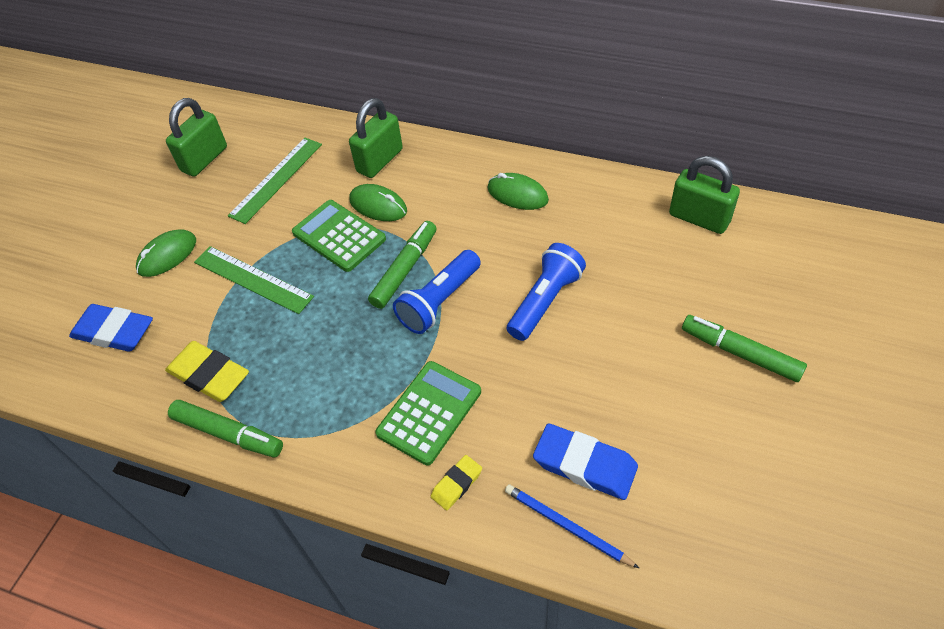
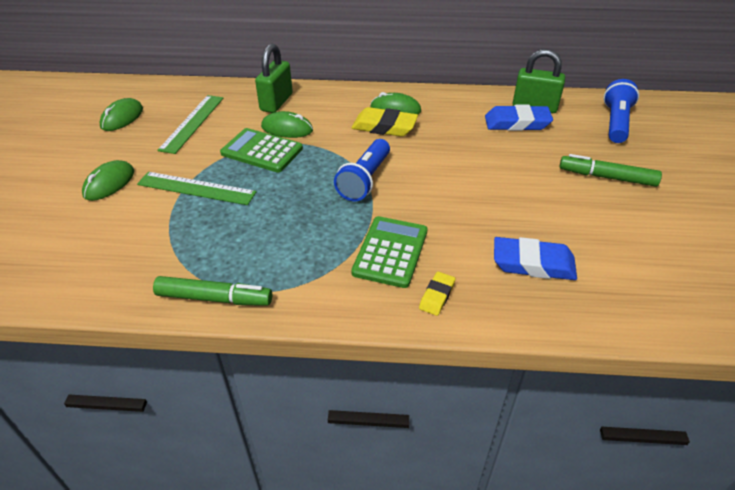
camera: 20 degrees left, 10 degrees down
(114, 332) = (74, 243): blue eraser -> blue eraser (517, 123)
(204, 159) = (122, 118): green padlock -> green mouse
(209, 375) = (180, 259): yellow eraser -> yellow eraser (384, 127)
(405, 269) = (327, 164): green marker -> none
(545, 301) = (448, 168): blue flashlight -> blue flashlight (615, 122)
(566, 526) = (540, 307): blue pencil -> none

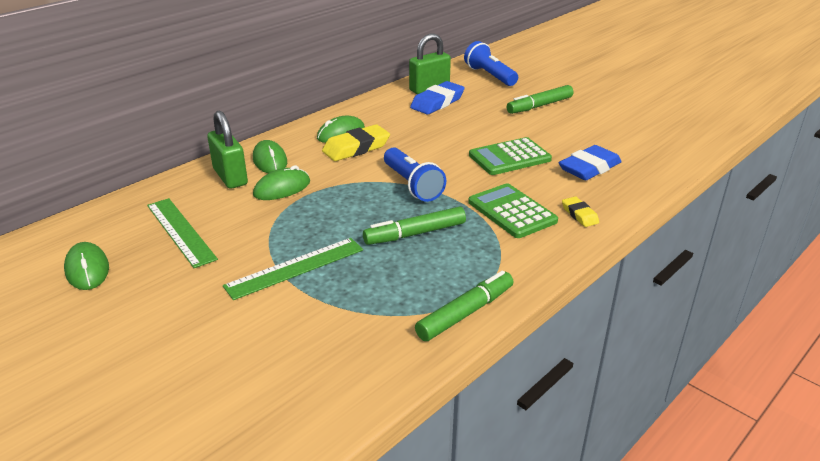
camera: 50 degrees left, 10 degrees down
(109, 183) = (201, 317): green mouse -> green mouse (270, 161)
(262, 151) = (294, 213): green calculator -> green calculator (509, 157)
(296, 217) = (415, 234): none -> green marker

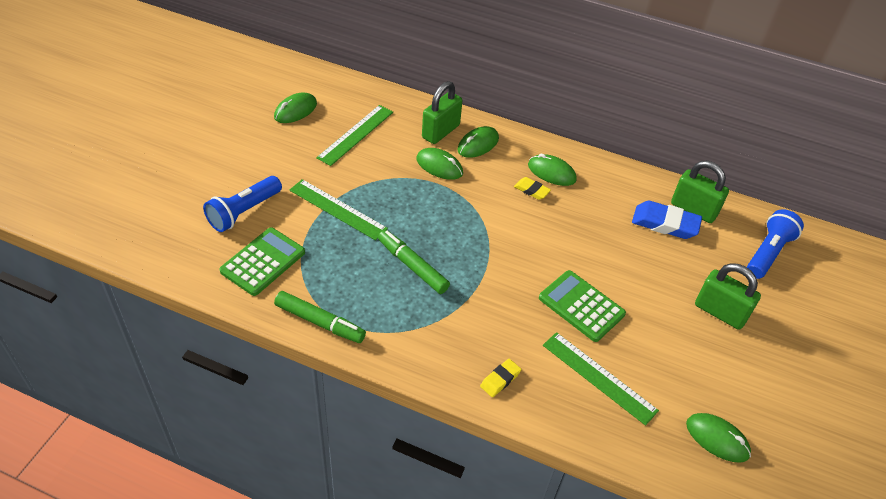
camera: 65 degrees right, 15 degrees up
(356, 148) = (531, 190): yellow eraser -> yellow eraser, size x0.55
(412, 185) = (488, 245): blue flashlight -> blue flashlight (244, 212)
(512, 211) = (479, 326): green calculator -> green calculator (263, 262)
(539, 106) = (720, 312): green marker -> green padlock
(589, 168) = (599, 377): blue eraser -> green ruler
(658, 137) = (717, 439): none -> green mouse

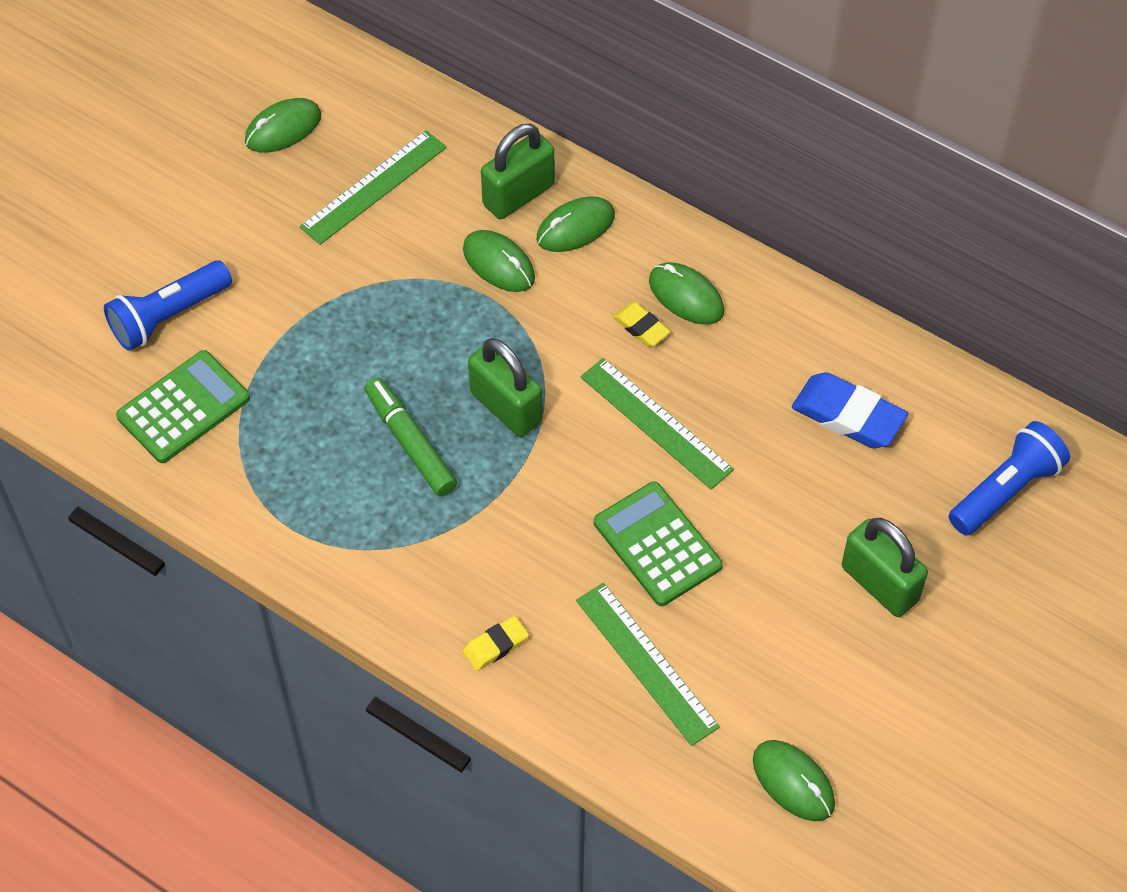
camera: 15 degrees right, 10 degrees up
(320, 322) = (250, 519): green marker -> none
(337, 209) = (315, 327): green ruler -> green ruler (656, 423)
(693, 209) = (908, 394): green padlock -> green padlock (506, 407)

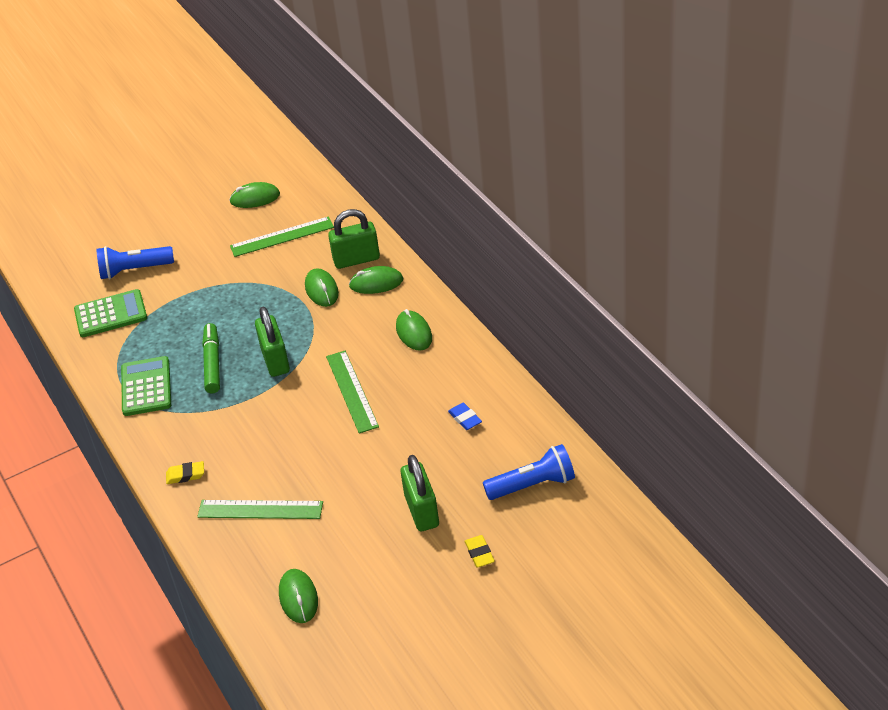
camera: 30 degrees right, 15 degrees down
(641, 327) = (377, 341): yellow eraser -> yellow eraser (479, 553)
(646, 663) = (260, 509): green ruler -> green ruler turned 75 degrees counterclockwise
(657, 544) = (309, 452): green calculator -> green calculator (146, 387)
(848, 416) = (465, 419): blue eraser -> blue eraser, size x0.55

